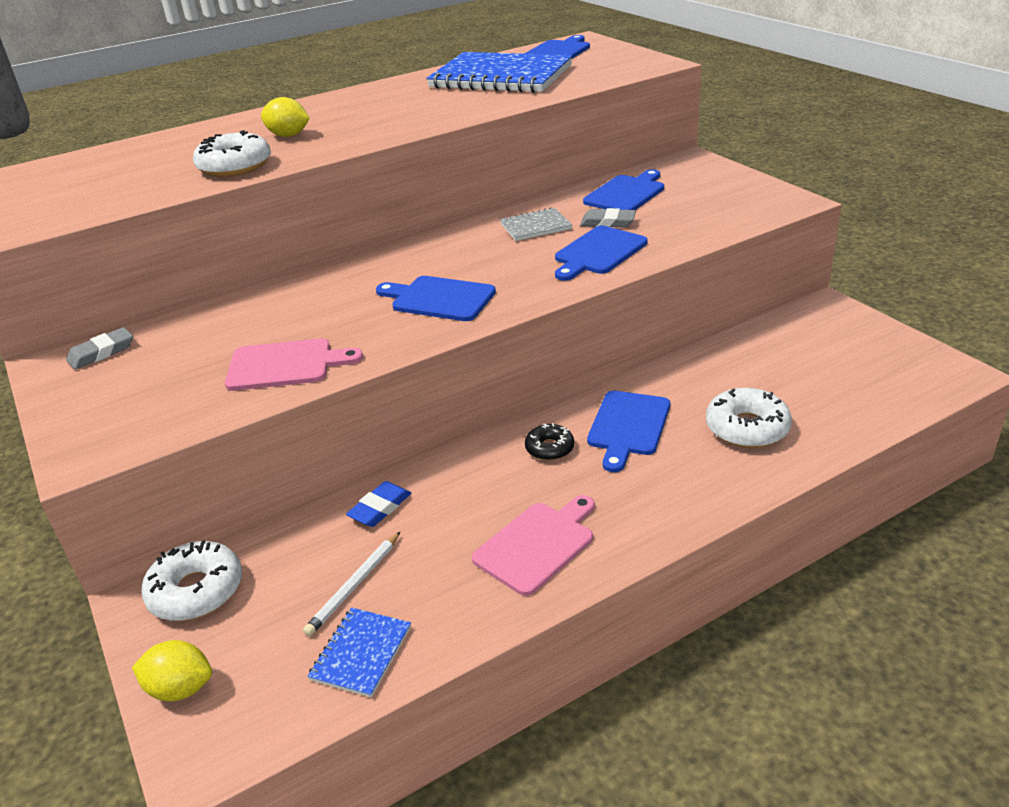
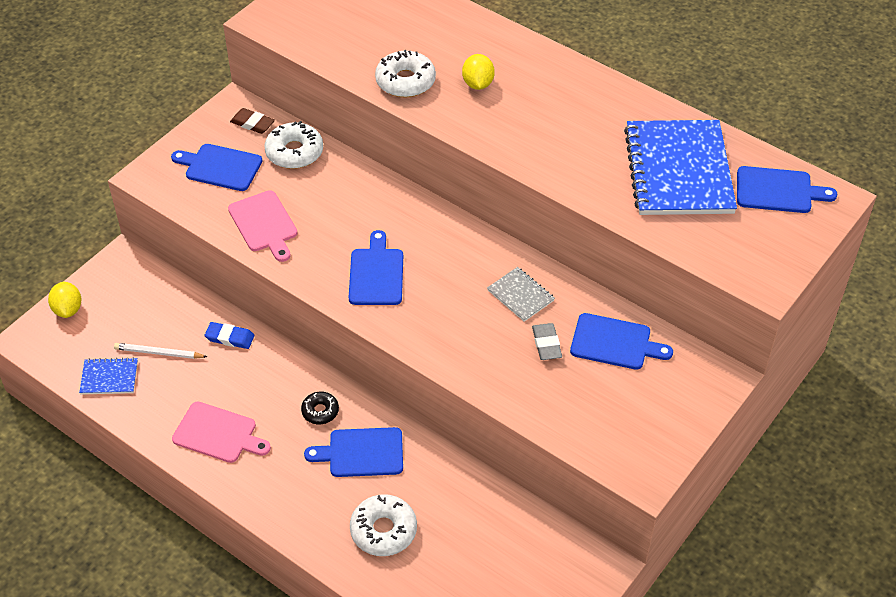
camera: 65 degrees right, 15 degrees up
(101, 352) = (252, 123): grey eraser -> brown eraser
(196, 591) = (136, 280): white donut -> white donut (294, 152)
(598, 252) = (485, 352): blue cutting board -> blue cutting board (220, 167)

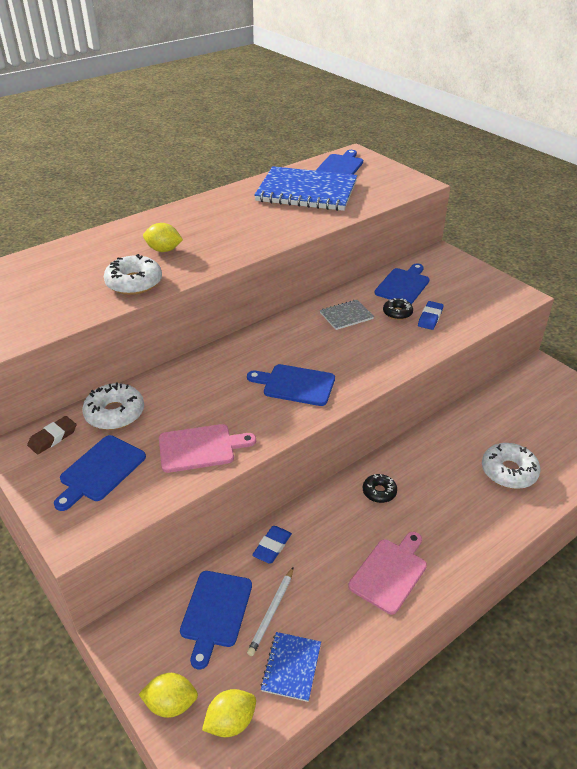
camera: 75 degrees left, 10 degrees down
(58, 349) = (231, 722): none -> yellow lemon
(361, 453) = (429, 472): blue cutting board -> blue cutting board (215, 612)
(546, 344) = (397, 313): grey eraser -> black donut
(548, 378) = (430, 318): none -> blue eraser

